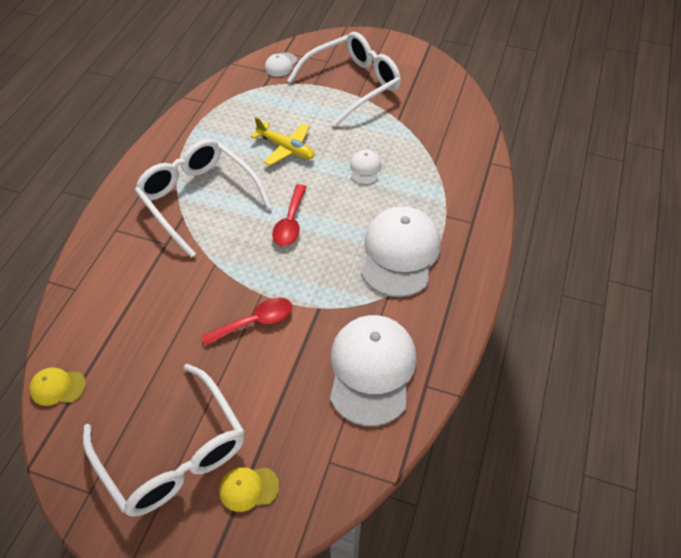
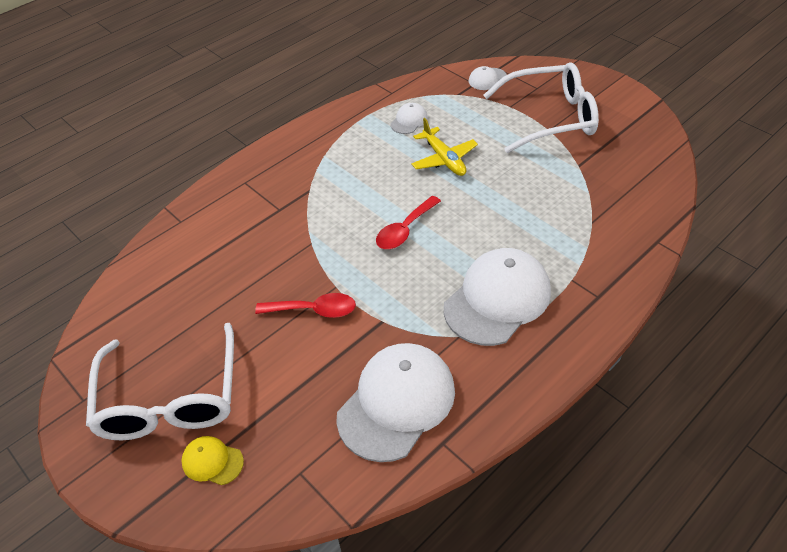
camera: 30 degrees right, 5 degrees down
(58, 387) = (116, 299): yellow cap -> none
(199, 199) = (333, 179): white glasses -> none
(365, 169) = (512, 203): white cap -> white cap (409, 121)

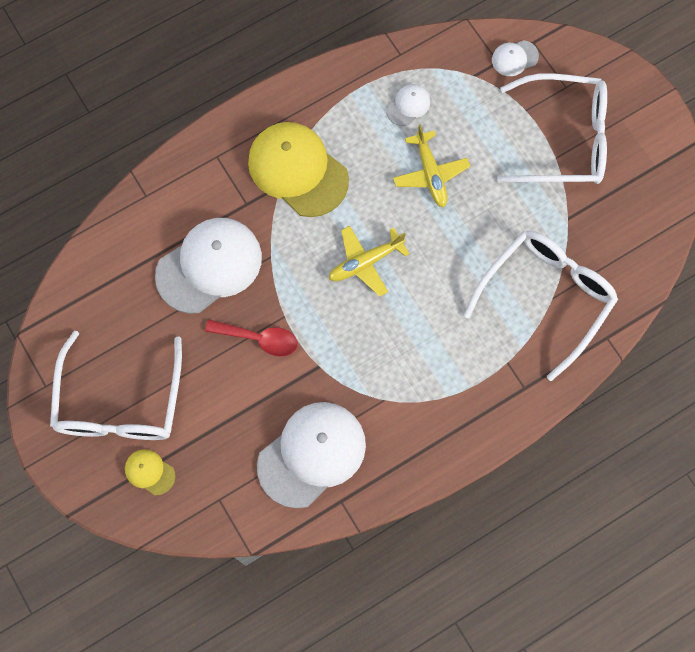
camera: 10 degrees right, 25 degrees up
(322, 178) = (298, 170): none -> yellow cap
(404, 230) = (365, 262): red spoon -> yellow plane
(497, 299) = (430, 368): white cap -> white cap (209, 266)
(585, 223) = (546, 297): none -> white glasses

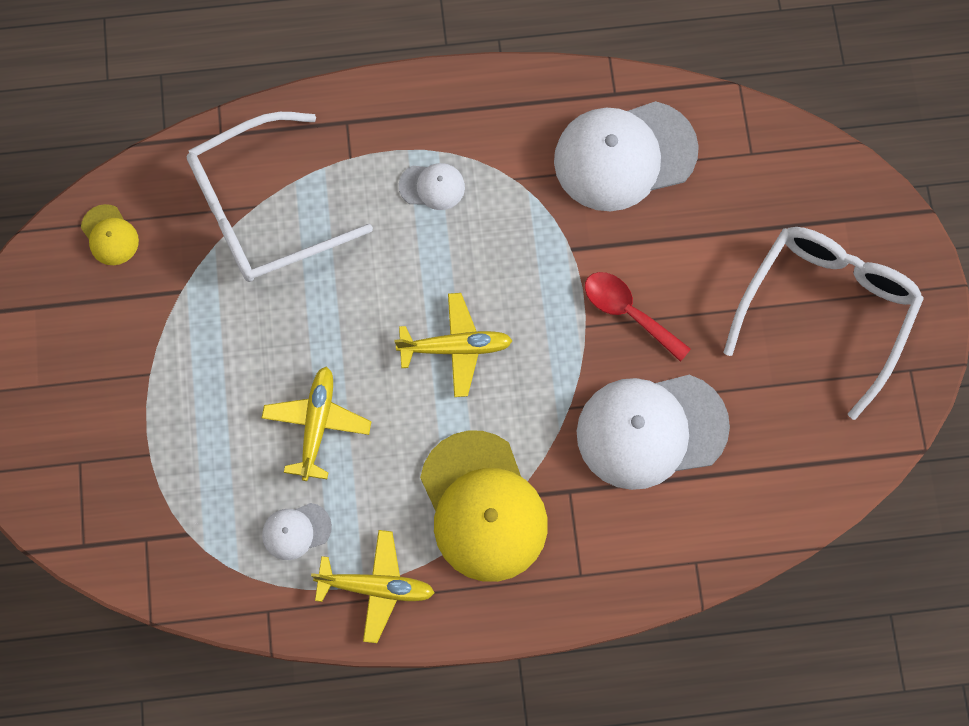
camera: 155 degrees left, 0 degrees up
(149, 472) = (820, 217): yellow cap -> yellow cap (110, 235)
(341, 95) = (376, 587): none -> yellow plane
(514, 58) = (121, 534): white cap -> white cap (432, 186)
(563, 139) = (125, 393): white glasses -> none

